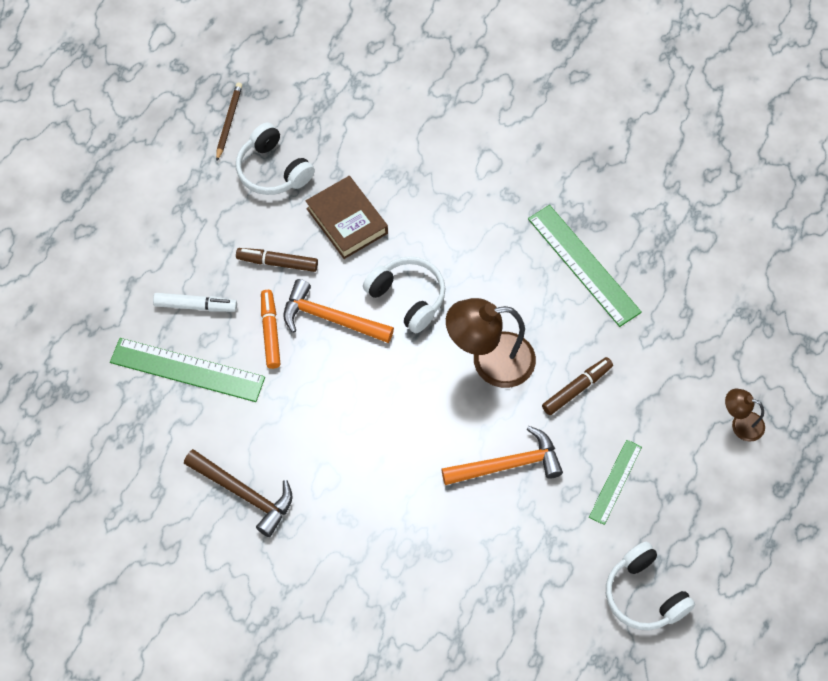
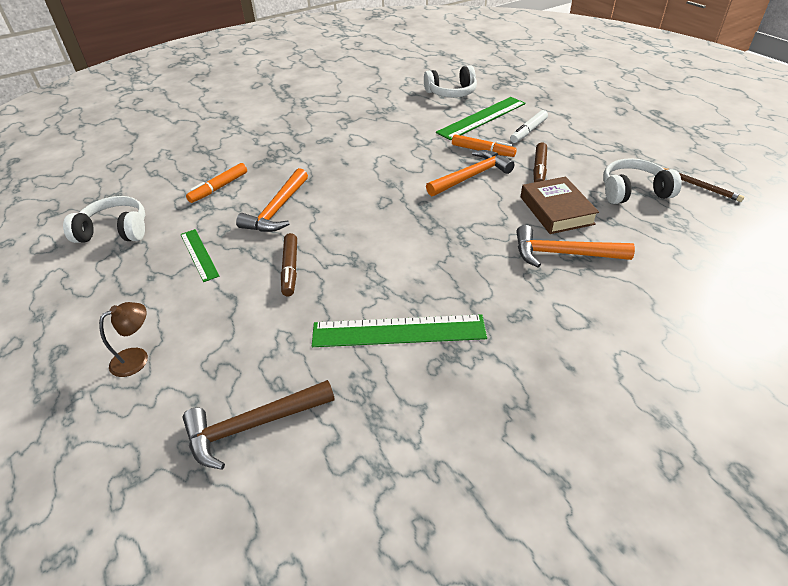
camera: 125 degrees right, 20 degrees down
(244, 494) = (380, 114): brown hammer -> brown hammer (253, 425)
(277, 263) = (539, 169): brown marker -> brown marker turned 150 degrees clockwise
(347, 221) = (556, 210): brown book -> brown book turned 75 degrees clockwise
(407, 298) = (458, 215): white headphones -> white headphones (451, 93)
(411, 193) = (563, 254): none -> orange hammer
(490, 361) = (363, 234): brown lamp -> none
(513, 556) = (219, 188): none -> orange marker

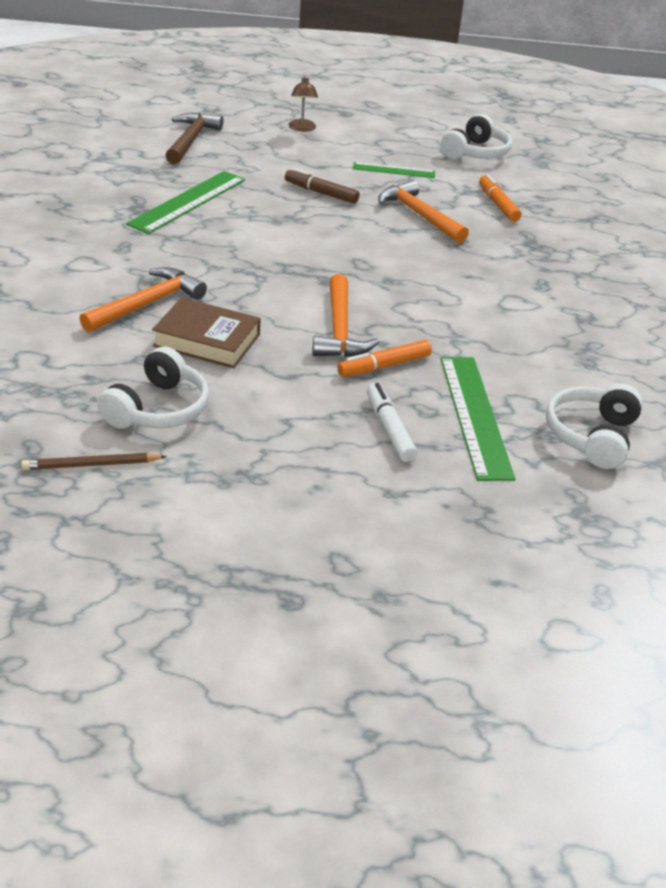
camera: 120 degrees right, 5 degrees down
(539, 169) = (292, 379): brown marker -> none

